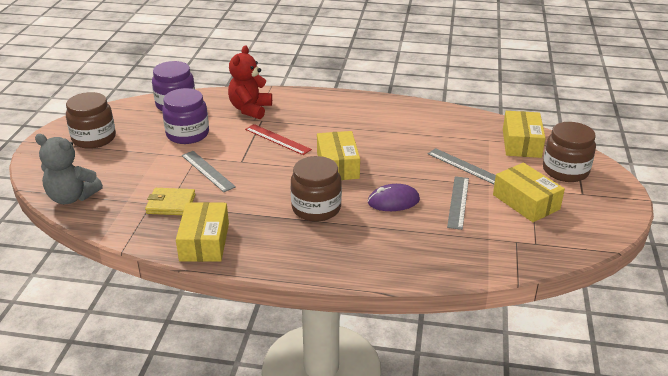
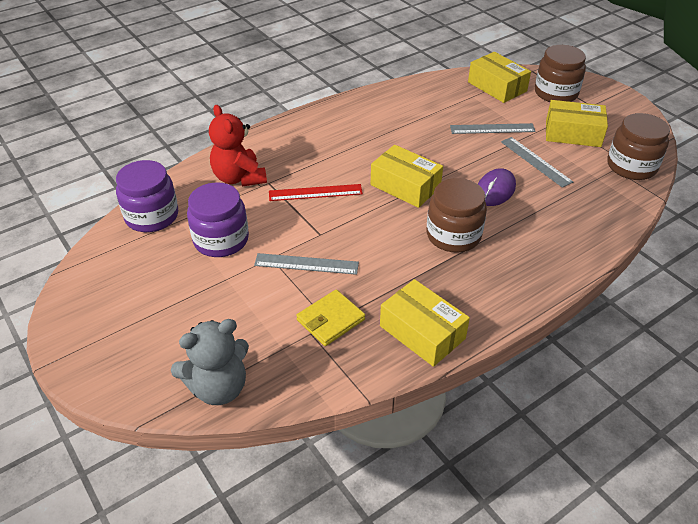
camera: 45 degrees left, 10 degrees up
(94, 138) = (124, 309): brown jar -> brown jar (631, 166)

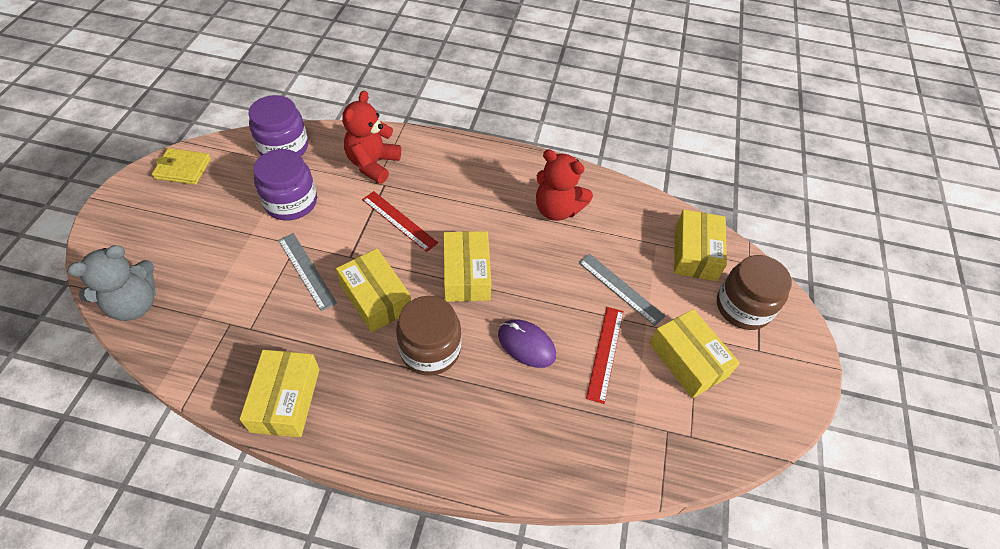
camera: 45 degrees right, 10 degrees up
(218, 387) = (134, 304): grey teddy bear -> grey teddy bear turned 60 degrees counterclockwise
(330, 320) = (253, 327): yellow wallet -> yellow wallet (183, 168)
(376, 239) = (376, 298): none -> yellow box
(396, 118) = (557, 209): none -> red teddy bear
(495, 190) = (526, 345): purple mouse -> purple mouse turned 45 degrees clockwise
(535, 161) = (605, 353): grey ruler -> red ruler
(631, 166) = (688, 445): brown jar -> none

